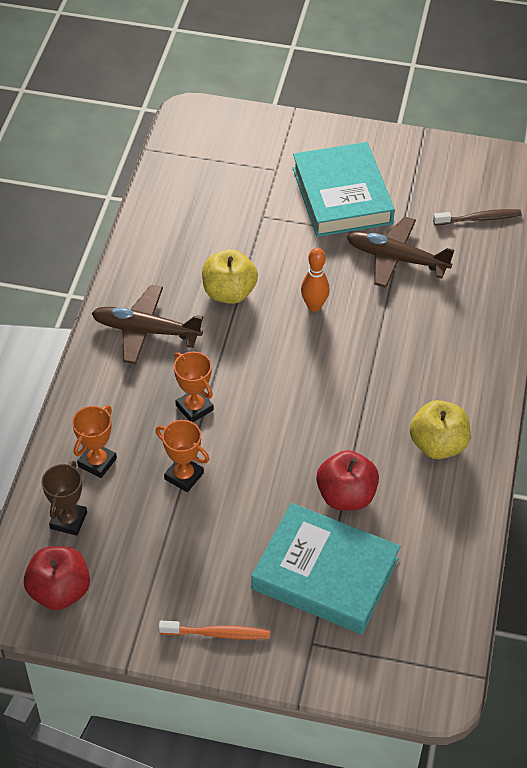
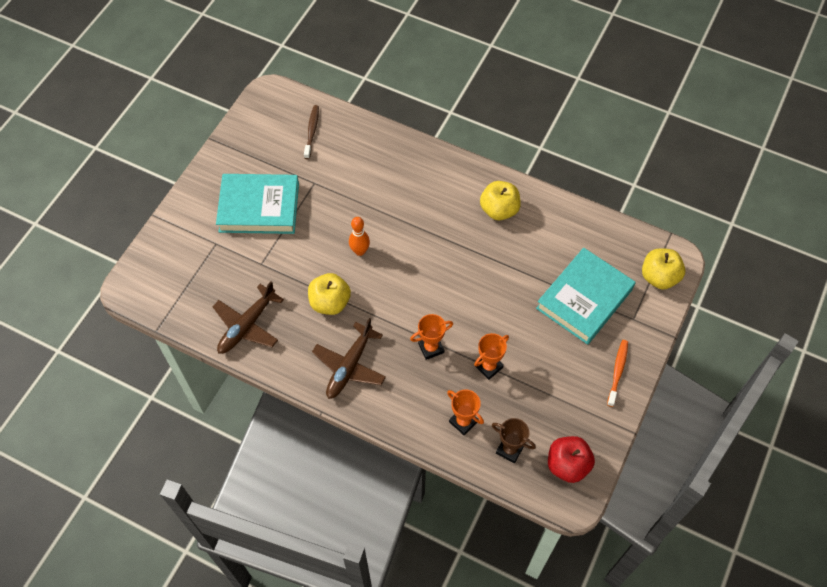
camera: 75 degrees left, 10 degrees up
(346, 496) = (527, 272): red apple -> none
(396, 669) = (659, 277): none -> yellow apple
(397, 259) = (332, 190): brown plane -> brown plane (247, 325)

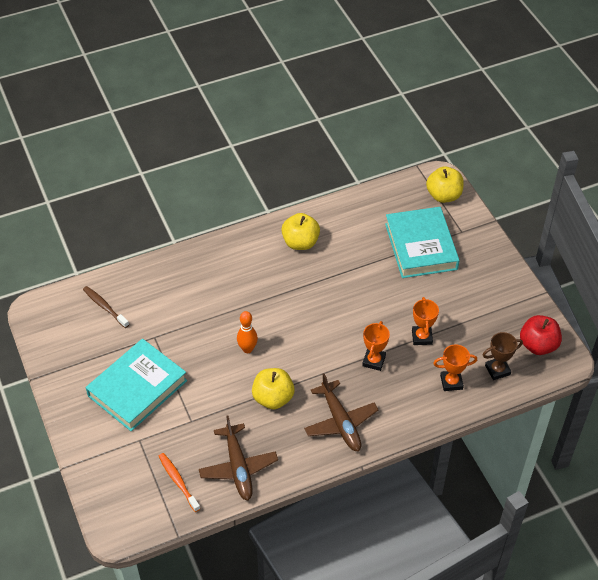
camera: 50 degrees left, 10 degrees down
(617, 372) = (493, 268): orange toothbrush -> orange toothbrush (178, 481)

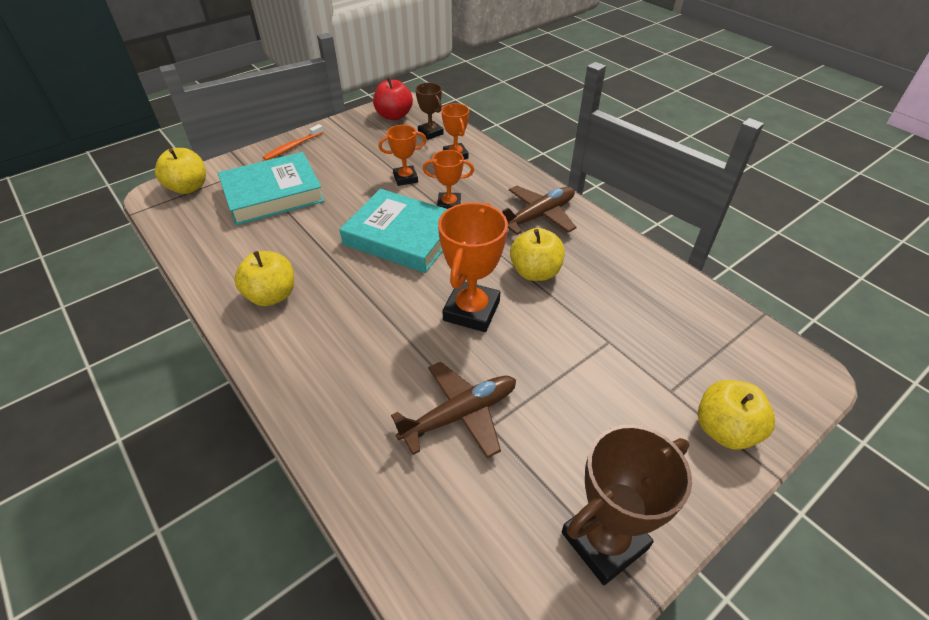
camera: 105 degrees left, 5 degrees down
(69, 368) = (604, 540): none -> brown trophy
(101, 455) = (724, 430): none -> yellow apple
(105, 307) = (451, 527): brown toothbrush -> none
(137, 388) = (591, 419): turquoise book -> turquoise book (402, 236)
(178, 481) = (700, 331): orange toothbrush -> orange toothbrush (292, 147)
(238, 467) = (643, 282): brown plane -> brown plane (460, 415)
(247, 349) = (471, 311): orange bowling pin -> orange trophy

